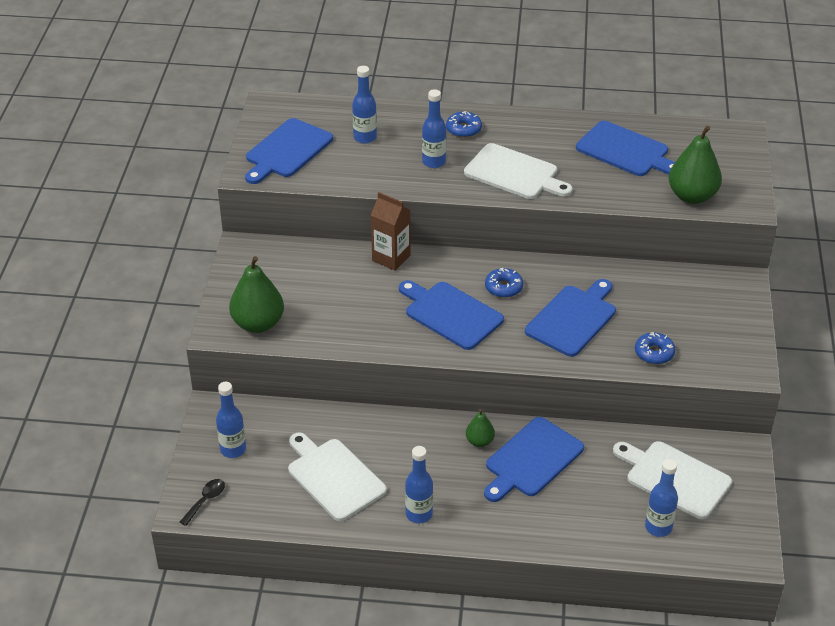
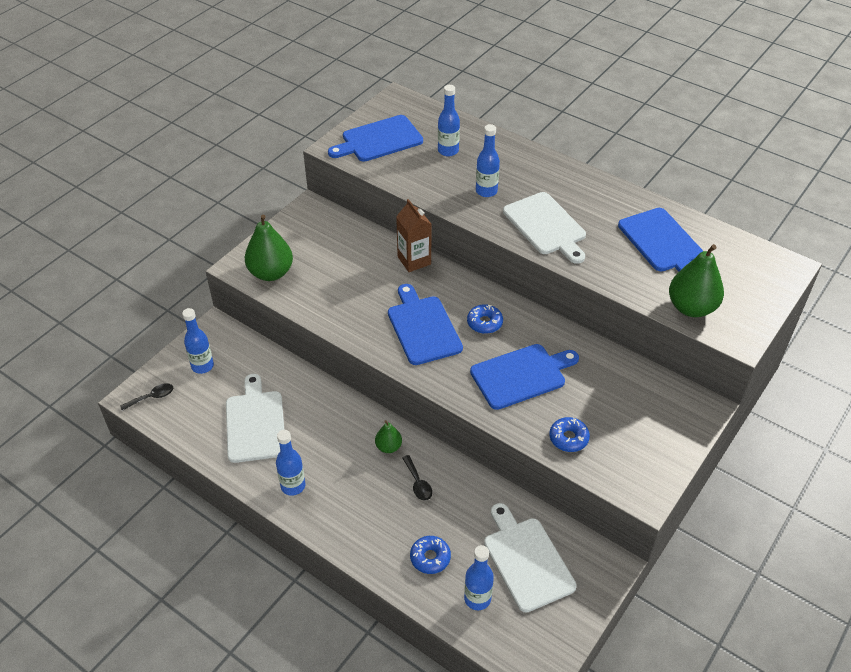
camera: 30 degrees right, 5 degrees up
(463, 129) = (534, 172): blue donut -> blue donut (430, 558)
(531, 459) = (418, 483): blue cutting board -> black spoon

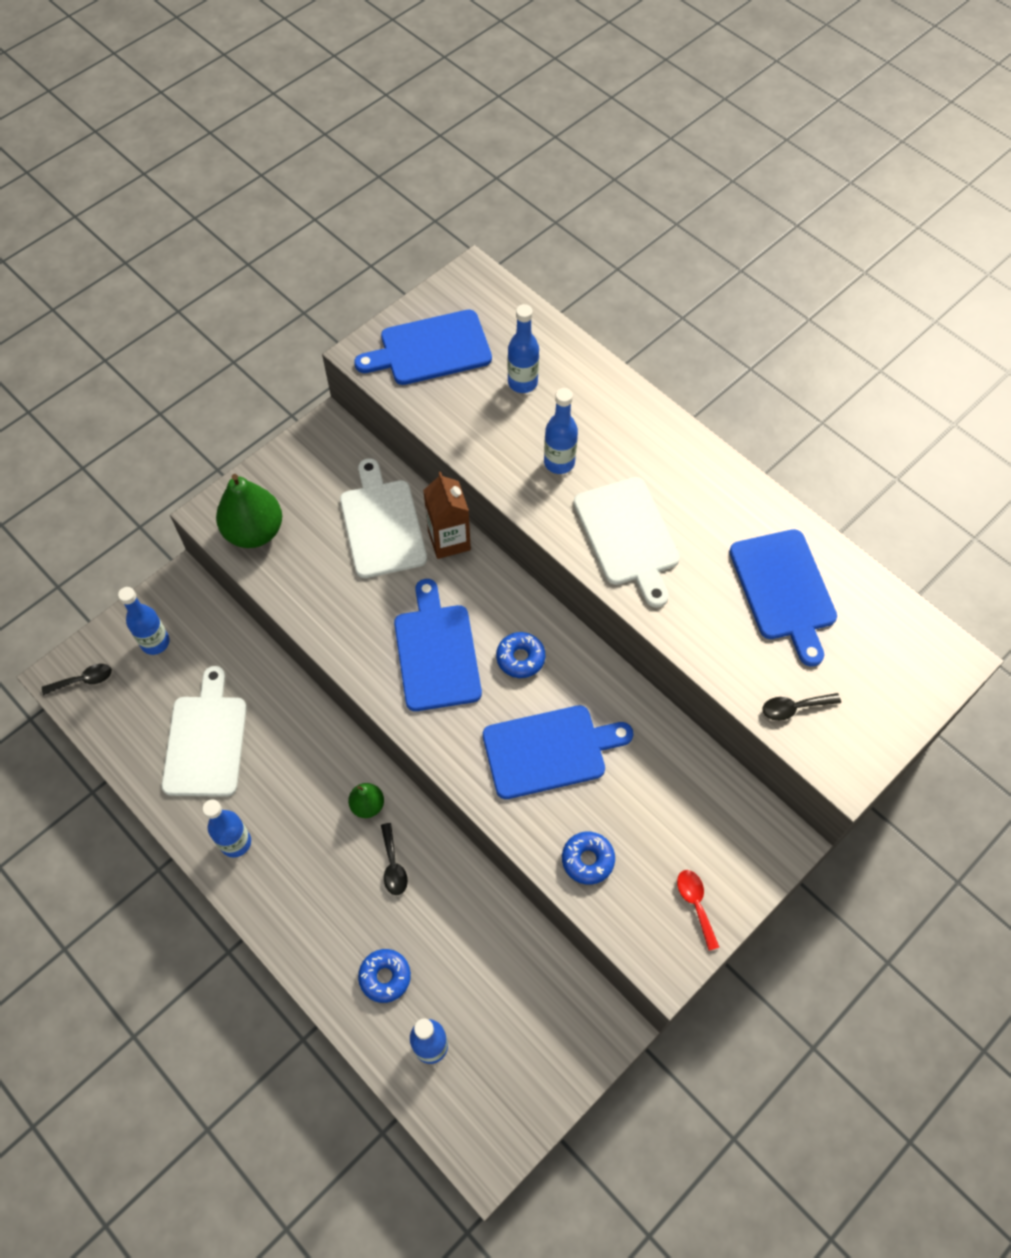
camera: 10 degrees right, 15 degrees up
(527, 560) = (505, 1002): white cutting board -> white cutting board (382, 524)
(654, 454) = (695, 904): none -> red spoon
(691, 308) = (794, 708): green pear -> black spoon

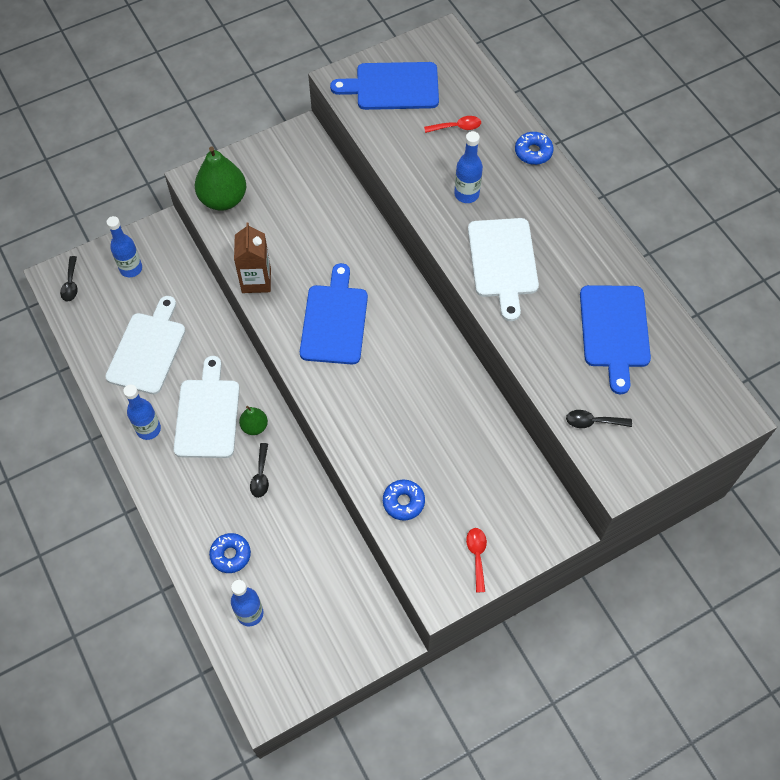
camera: 15 degrees right, 0 degrees up
(84, 680) = (71, 284): black spoon -> black spoon turned 90 degrees clockwise
(382, 524) = (322, 215): white cutting board -> white cutting board (207, 414)
(449, 540) = (370, 239): brown carton -> brown carton (256, 280)
(520, 658) = (398, 340): blue donut -> blue donut (533, 152)
(522, 382) = (457, 127): blue bottle -> red spoon
(549, 751) = (399, 414): blue cutting board -> none

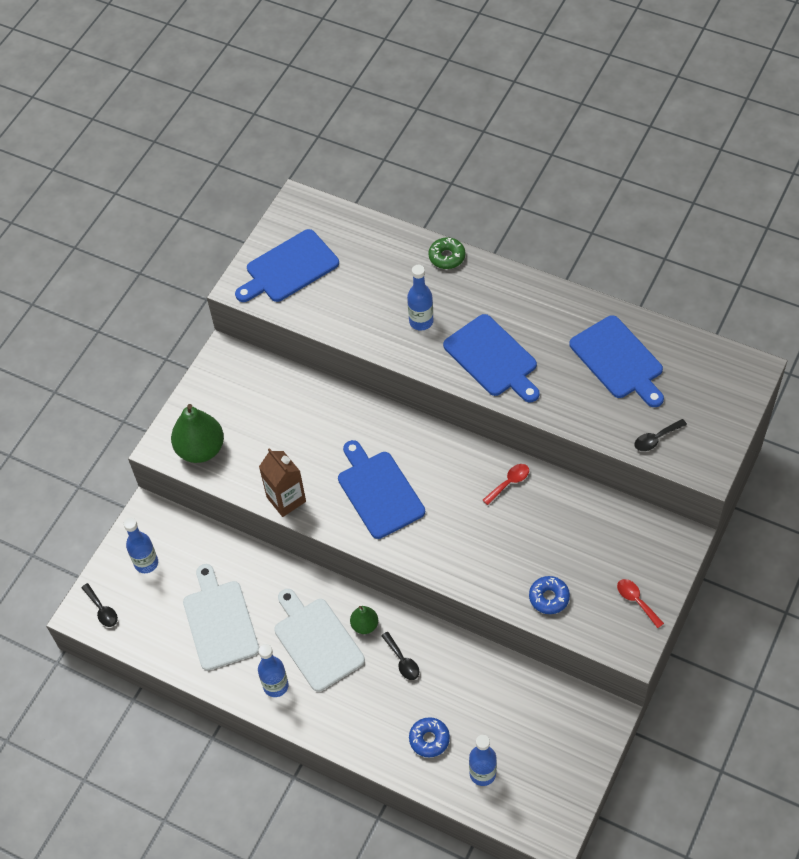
camera: 30 degrees left, 5 degrees down
(457, 127) = (369, 271): red spoon -> red spoon (509, 482)
(503, 262) = (492, 358): white cutting board -> blue cutting board
(533, 152) = (447, 257): blue donut -> green donut

